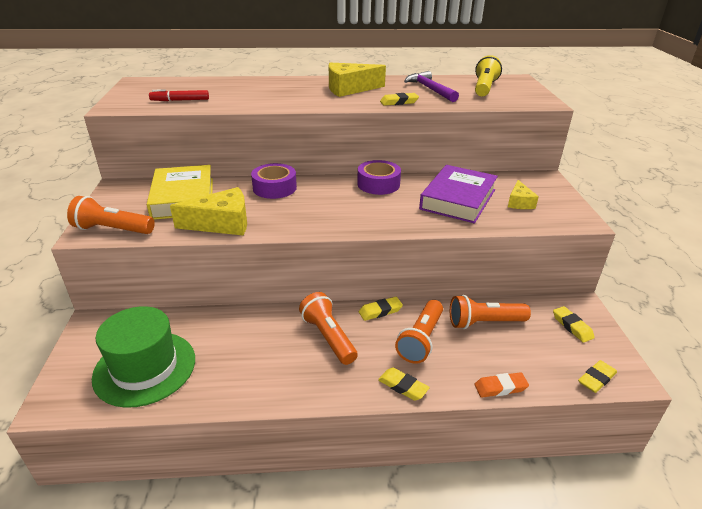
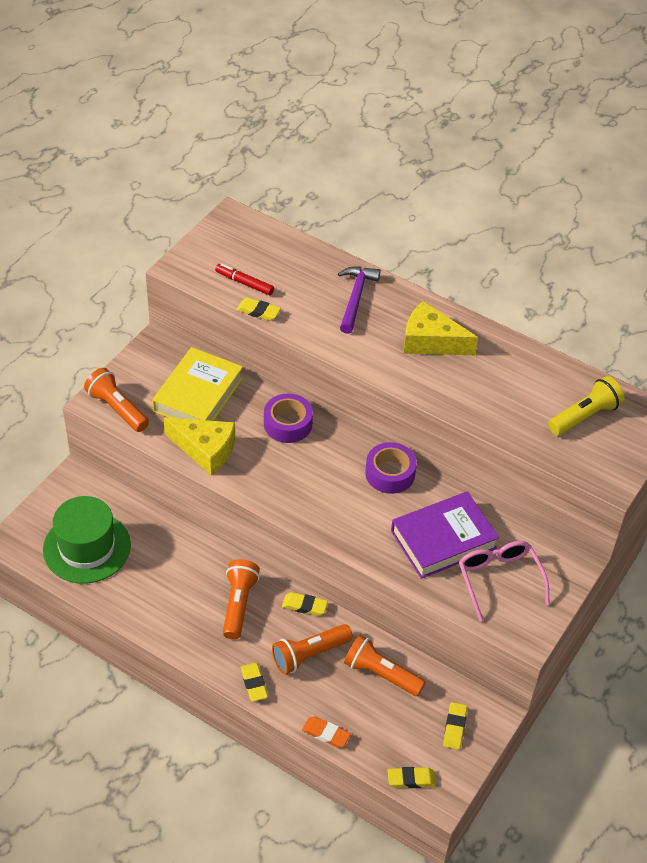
camera: 35 degrees right, 15 degrees up
(399, 102) = (453, 397): yellow eraser -> yellow eraser (258, 311)
(430, 89) = (518, 387): purple hammer -> purple hammer (356, 298)
(519, 202) = (499, 579): yellow cheese -> pink glasses

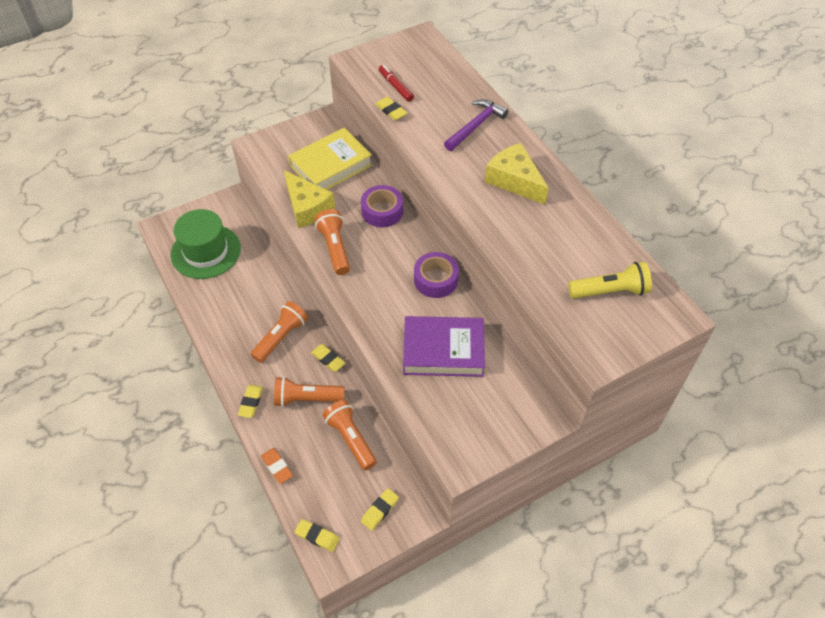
camera: 30 degrees right, 5 degrees up
(117, 408) = (266, 155): orange flashlight -> orange flashlight (334, 248)
(499, 579) = (468, 403): pink glasses -> none

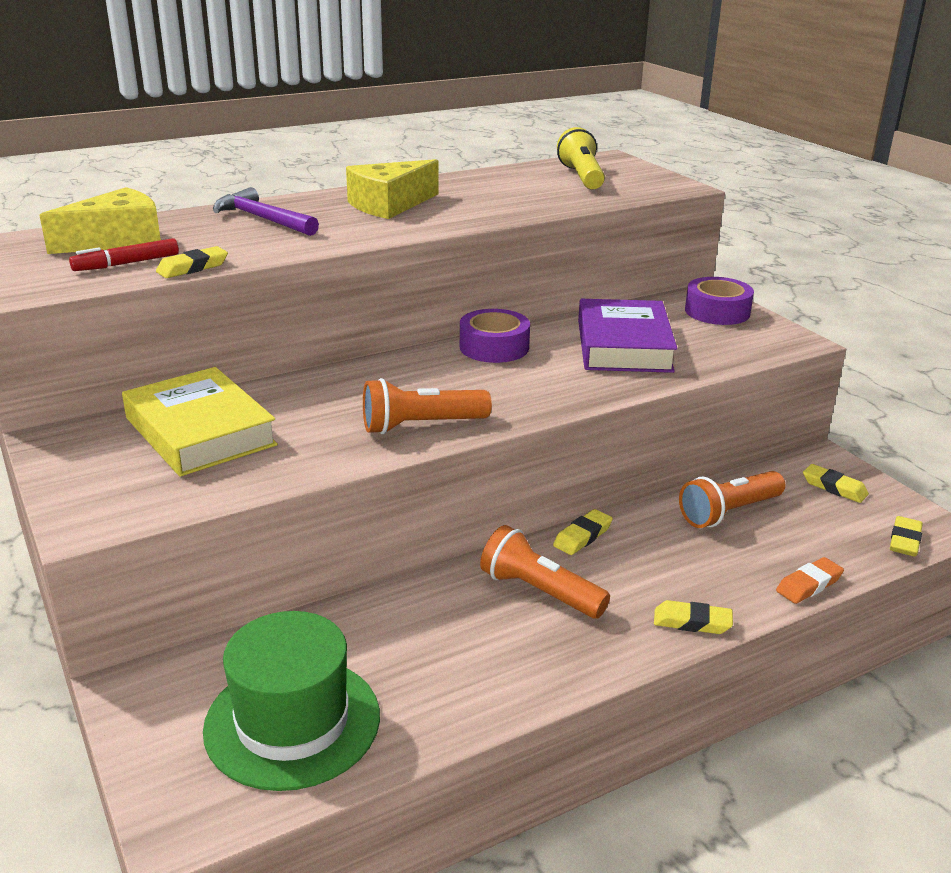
camera: 90 degrees left, 25 degrees down
(306, 399) = (667, 557): orange flashlight -> none
(307, 207) = (310, 454): yellow cheese -> yellow cheese (117, 240)
(382, 211) = (340, 384): purple tape -> purple tape (717, 311)

